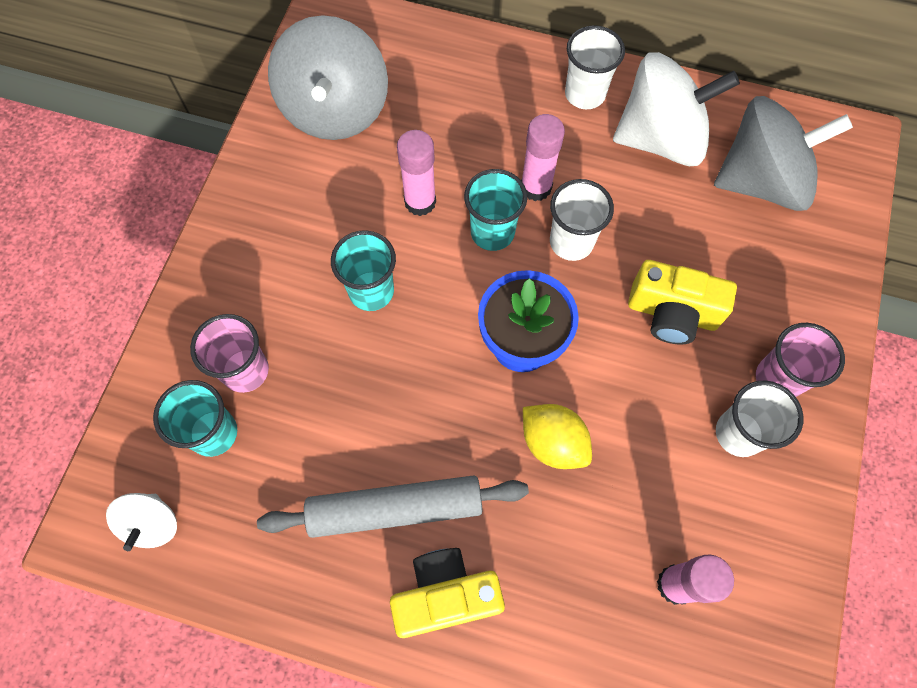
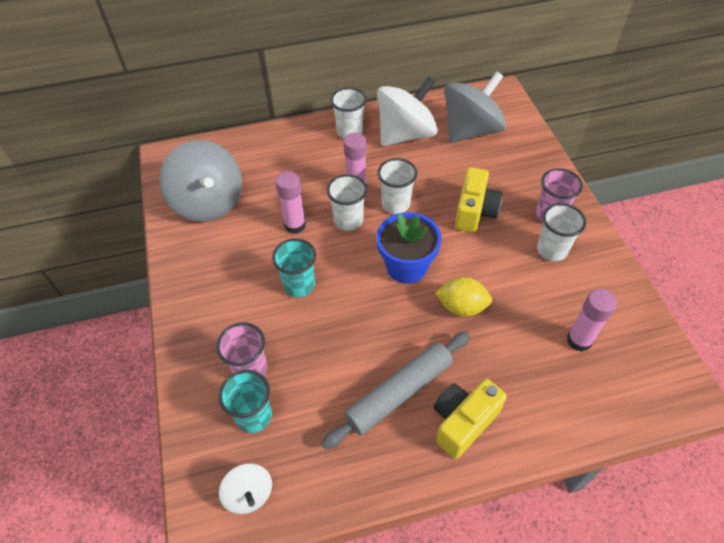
camera: 30 degrees left, 15 degrees down
(492, 232) = (348, 220): turquoise cup -> white cup
(672, 313) = (474, 211): yellow camera -> yellow camera turned 60 degrees counterclockwise

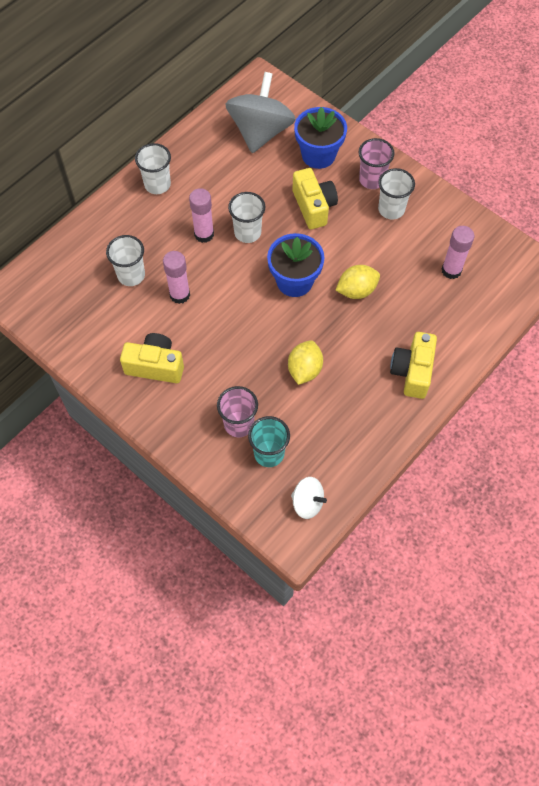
camera: 35 degrees left, 10 degrees up
(208, 202) = (88, 315): grey spinning top -> none
(224, 273) = (155, 366): none -> yellow camera
(299, 285) = (223, 341): turquoise cup -> none
(348, 220) = (220, 267): white cup -> white cup (131, 275)
(353, 354) = (304, 370): none -> yellow lemon
(399, 392) = (356, 377): grey rolling pin -> none
(405, 134) = (208, 163): white spinning top -> none
(511, 171) = (318, 155): none -> blue flower pot

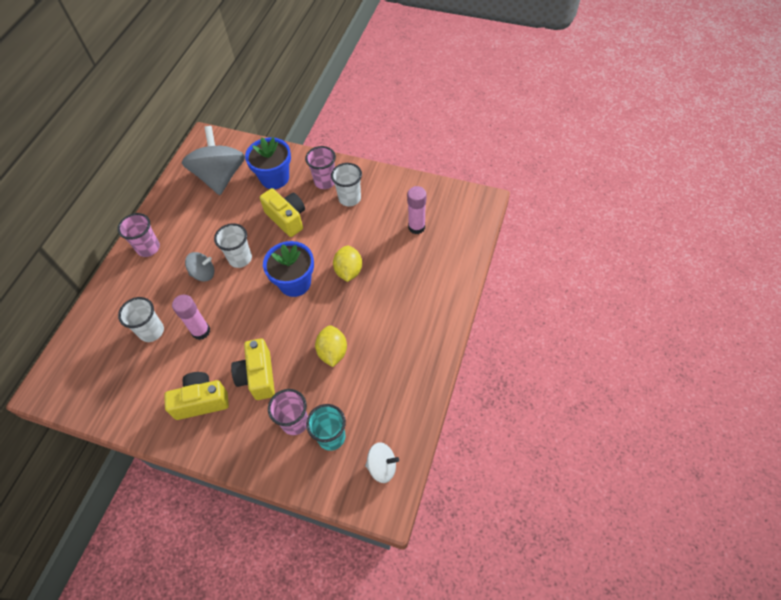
camera: 20 degrees left, 5 degrees down
(157, 185) = (148, 248): white cup -> pink cup
(204, 234) = (203, 273): pink glue stick -> grey spinning top
(356, 290) = (348, 271): yellow lemon -> yellow lemon turned 45 degrees counterclockwise
(412, 372) = (421, 318): yellow camera -> yellow camera (258, 376)

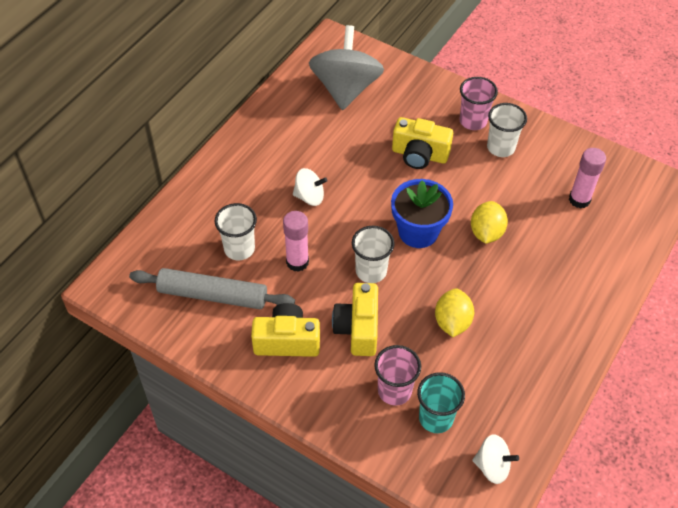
camera: 10 degrees right, 5 degrees down
(134, 376) = (212, 295): none -> grey rolling pin
(148, 248) = (248, 153): pink cup -> none
(203, 273) = (309, 197): grey spinning top -> white spinning top
(240, 258) = (356, 189): white cup -> white cup (371, 271)
(274, 178) = (411, 104): blue flower pot -> none
(287, 218) = (419, 155): yellow camera -> yellow camera turned 135 degrees clockwise

